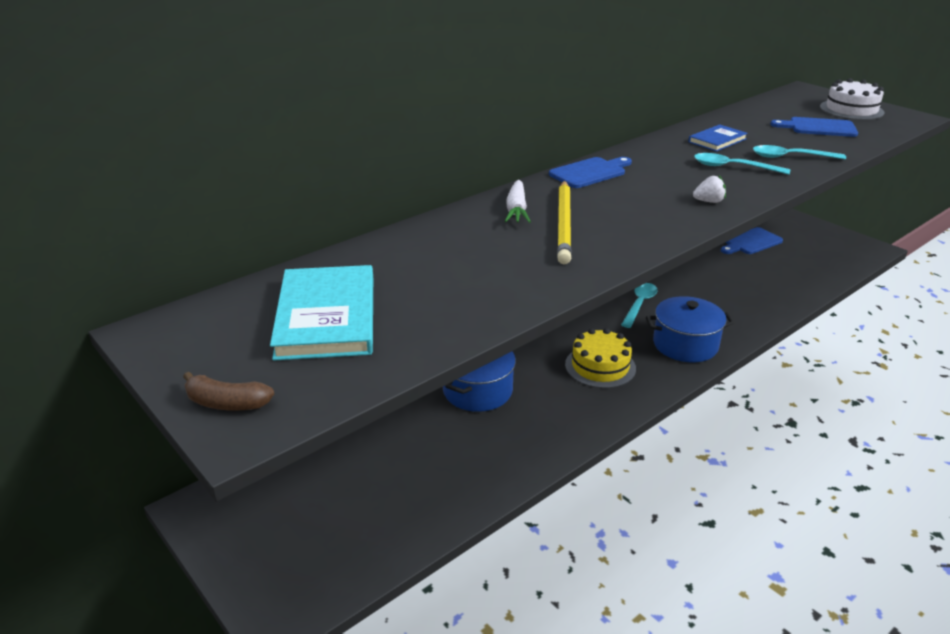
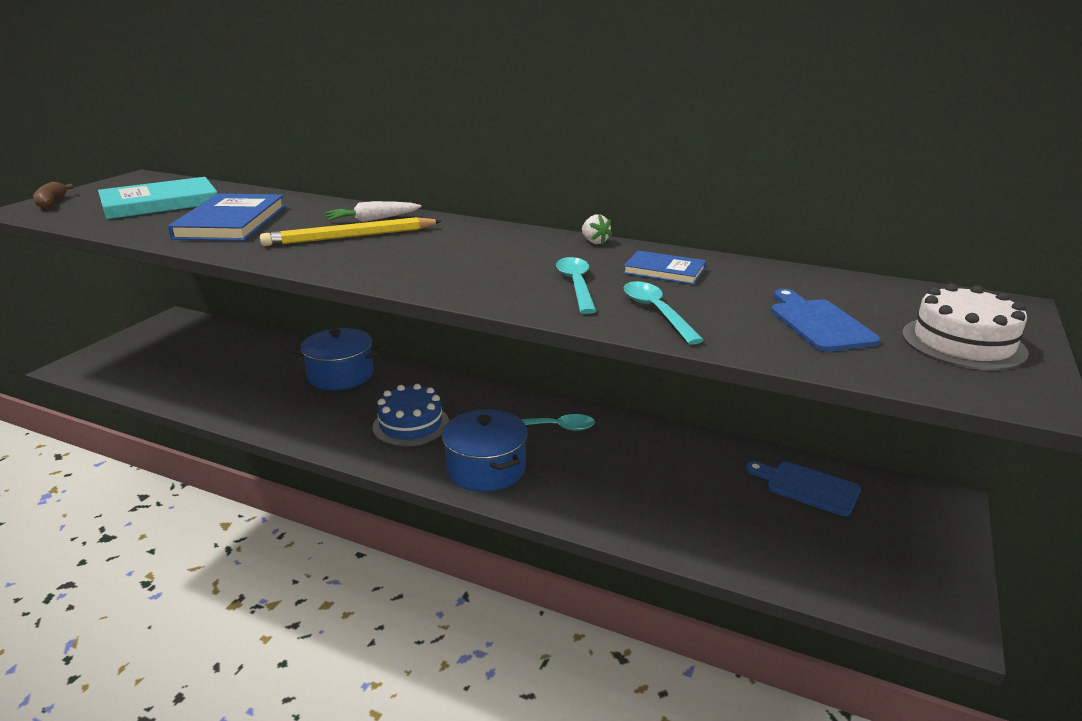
camera: 65 degrees right, 5 degrees down
(462, 276) = (231, 222): none -> blue book
(590, 172) = (488, 231): blue cutting board -> none
(600, 366) = (411, 425): yellow cake -> blue cake
(708, 201) = (453, 282): white strawberry -> white strawberry (594, 242)

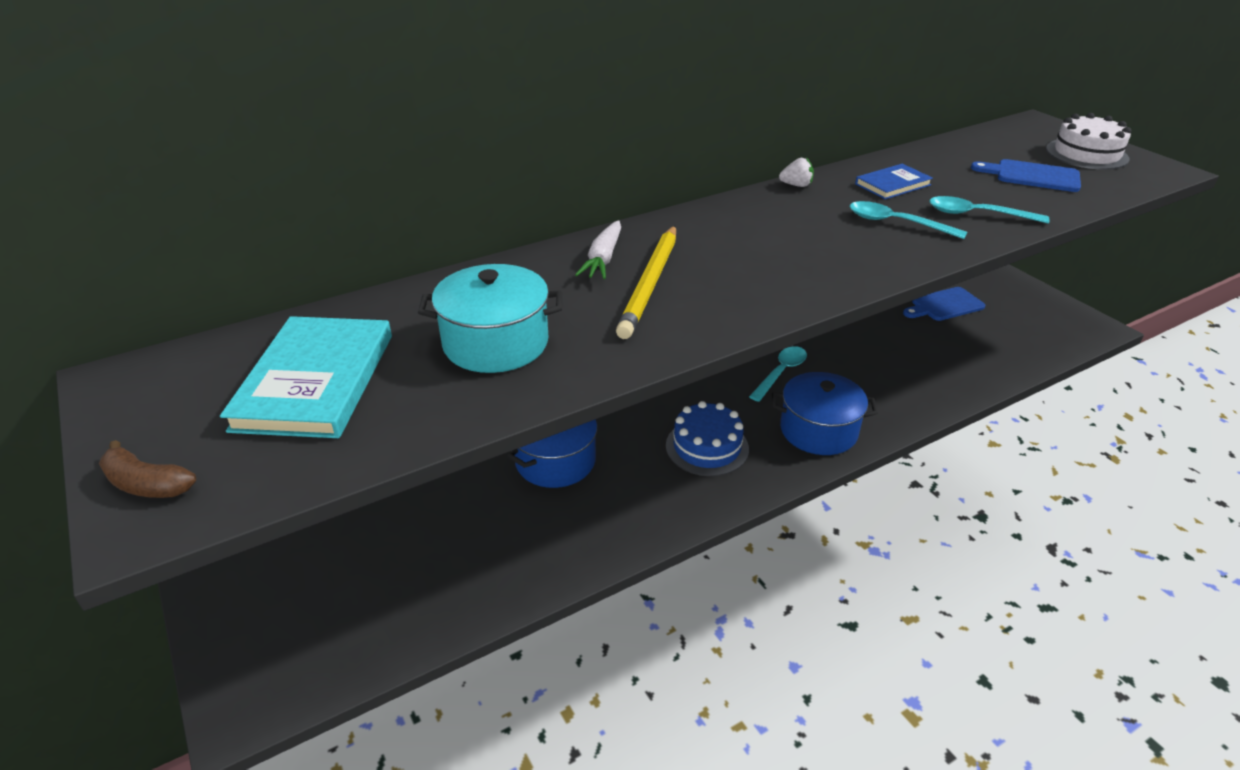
camera: 55 degrees left, 10 degrees up
(231, 222) = (496, 343): blue book -> turquoise pot

